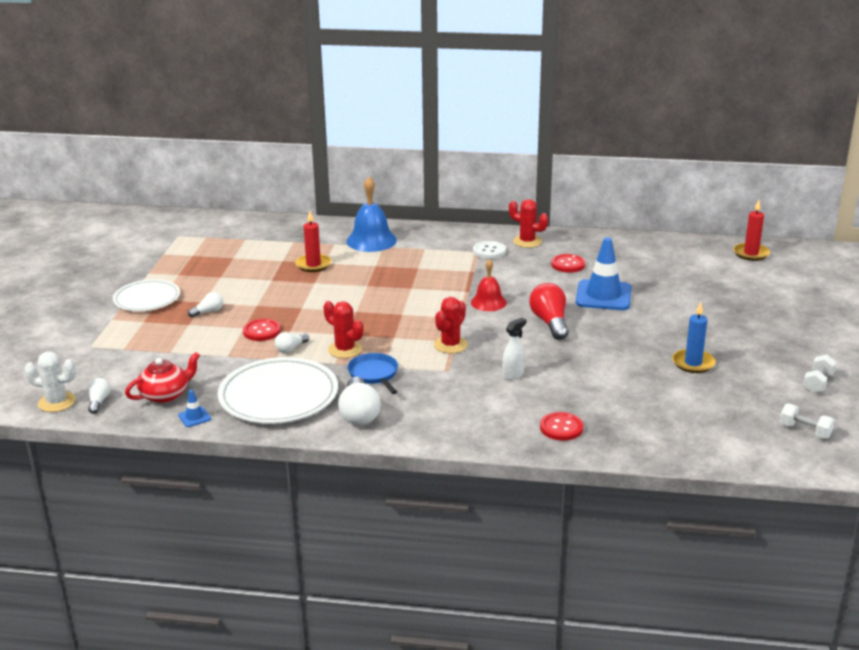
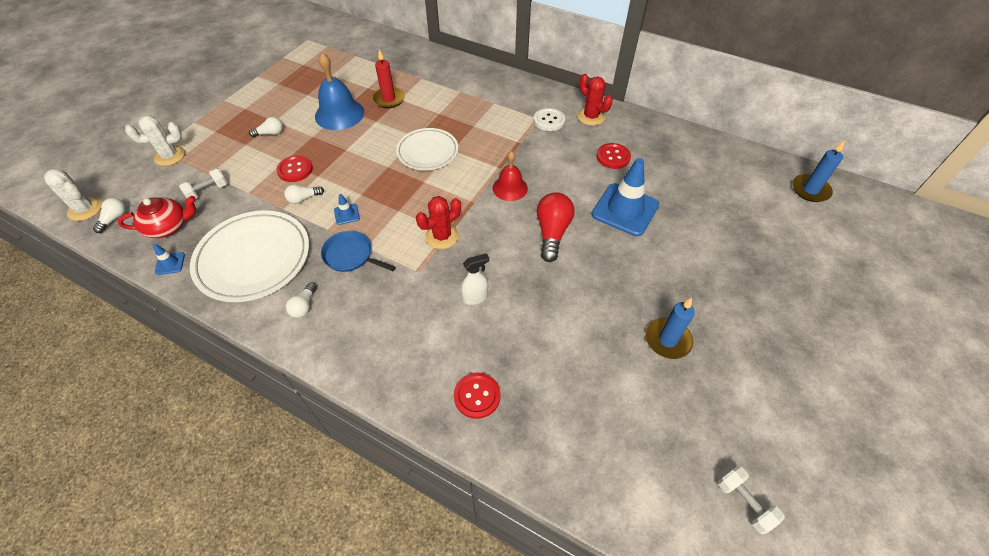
camera: 20 degrees right, 25 degrees up
(111, 348) = (170, 156): none -> white cactus
(147, 299) = (235, 106): white plate -> white plate (427, 152)
(345, 350) = (347, 214): red cactus -> blue traffic cone
(359, 413) = (304, 306): white light bulb -> white light bulb, size x0.54
(371, 240) = (454, 82): blue bell -> blue bell (339, 114)
(374, 374) = (351, 255): blue pan -> blue pan turned 60 degrees counterclockwise
(751, 253) = (810, 190): red candle -> blue candle
(818, 383) = (797, 422): white dumbbell -> white dumbbell (207, 191)

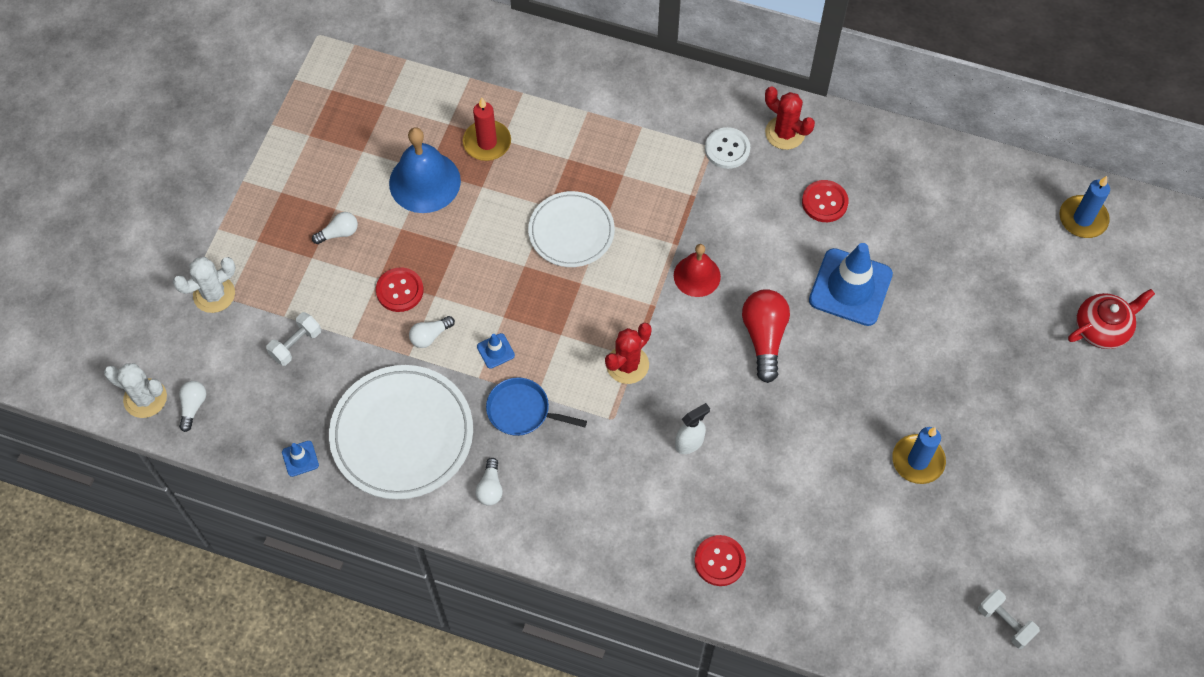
camera: 10 degrees left, 10 degrees up
(168, 227) = (271, 407): red teapot -> red teapot (1102, 328)

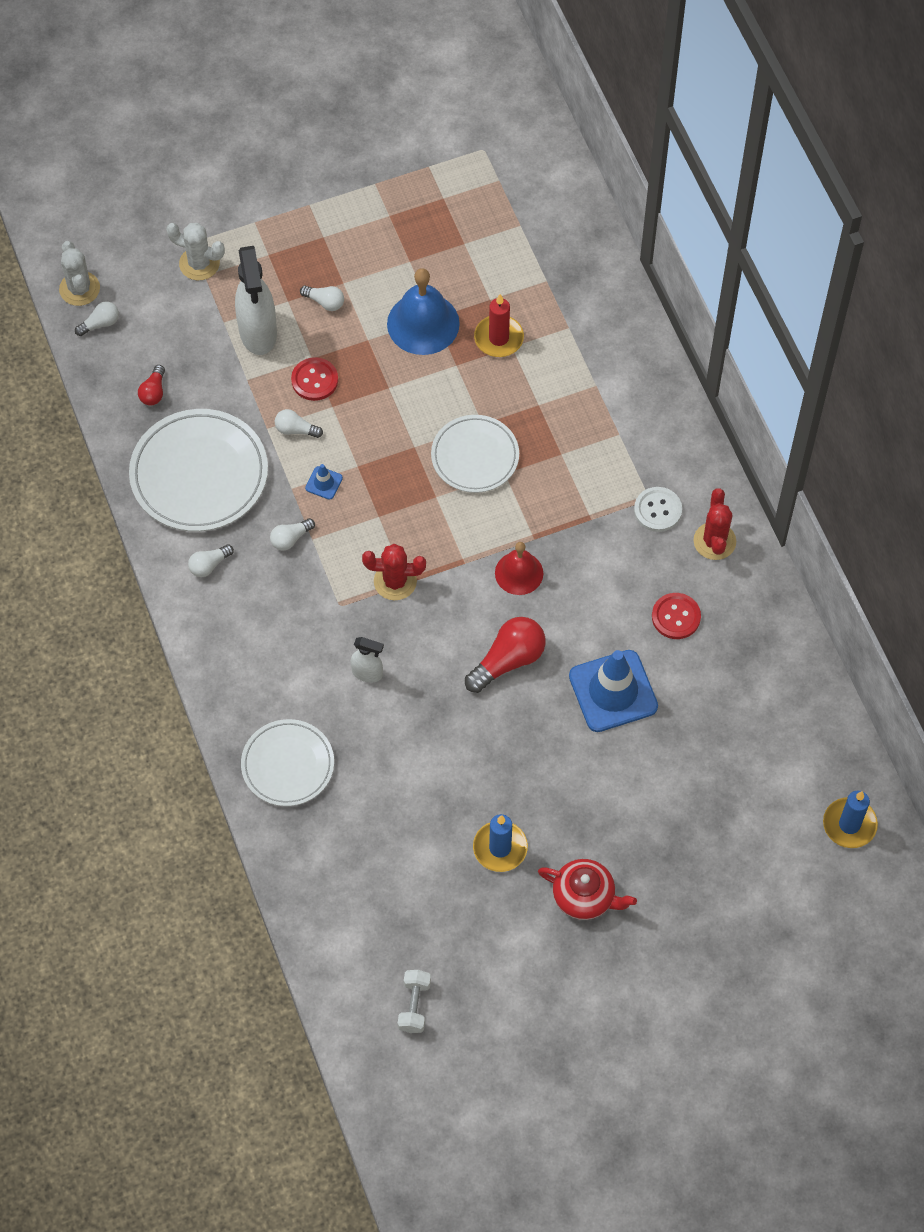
camera: 50 degrees right, 0 degrees up
(295, 413) = (153, 392): none -> red light bulb
(296, 344) = (208, 348): white dumbbell -> none
(300, 458) = (121, 424): blue traffic cone -> none
(318, 299) = (258, 333): none -> white spray bottle
(522, 411) = (290, 538): blue pan -> white light bulb
(719, 561) = (287, 765): red button -> white plate
(1102, 328) = (753, 908): red teapot -> red teapot (585, 896)

